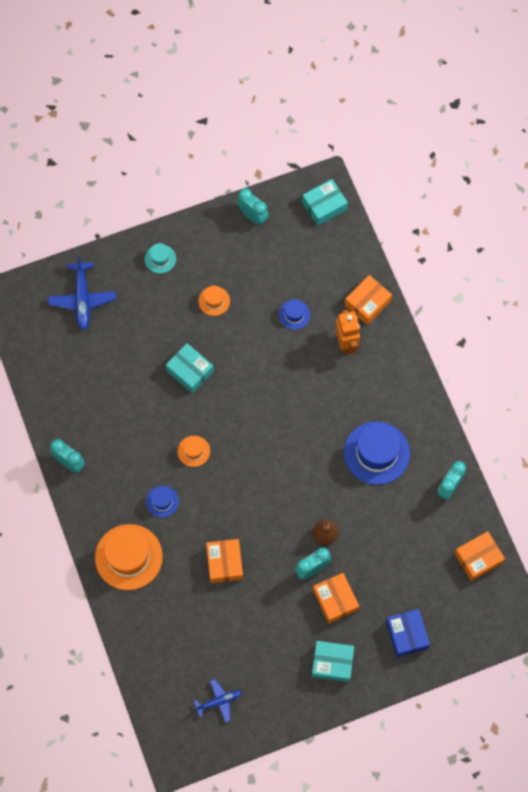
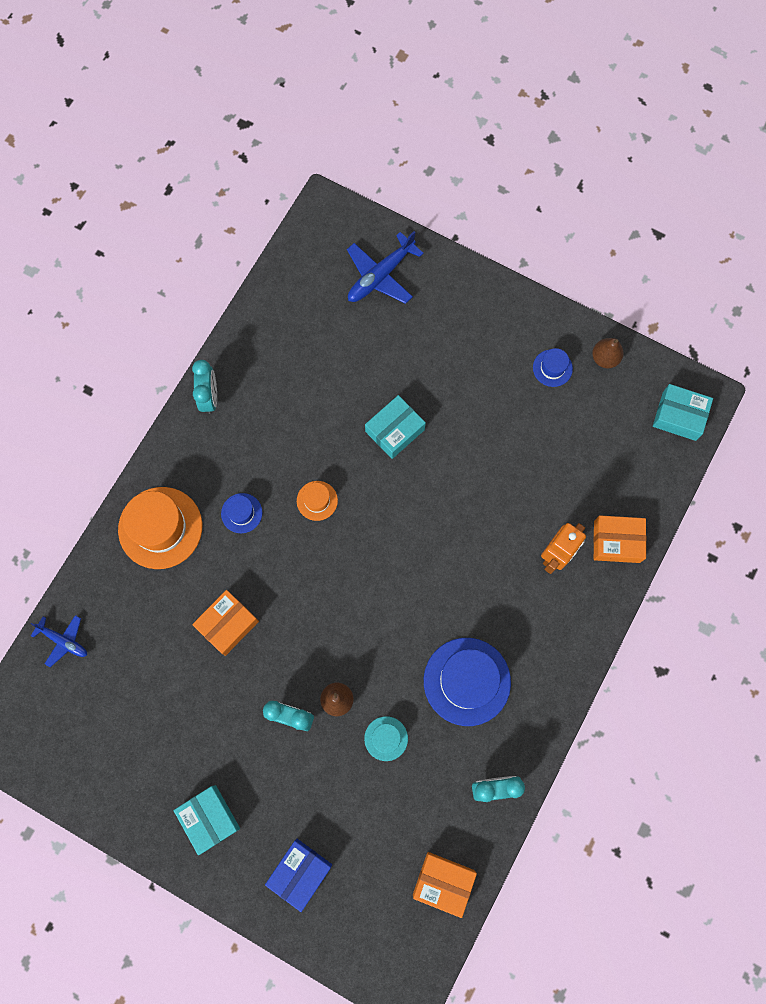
camera: 50 degrees right, 5 degrees up
(160, 259) = (483, 310): turquoise hat -> turquoise hat (386, 738)
(190, 371) = (395, 430): turquoise box -> turquoise box turned 45 degrees clockwise
(214, 301) = (485, 394): orange hat -> none
(219, 701) = (81, 735): blue plane -> blue plane (63, 641)
(252, 216) = (605, 358): turquoise clock -> brown pear
(294, 314) = (540, 480): blue hat -> blue hat (552, 368)
(335, 600) = (277, 767): orange box -> none

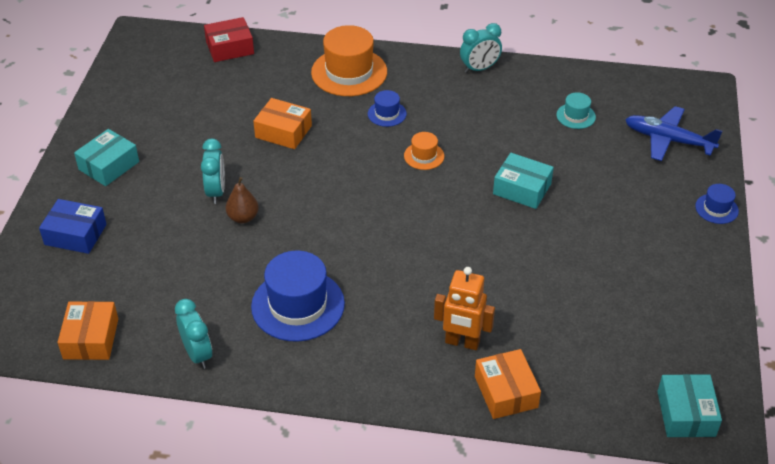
camera: 70 degrees right, 30 degrees down
(63, 641) = (230, 48): blue plane -> red box
(386, 738) = (219, 260): turquoise hat -> turquoise hat (576, 116)
(552, 368) = (665, 288): blue hat -> blue hat (716, 209)
(605, 358) = (707, 329): brown pear -> none

